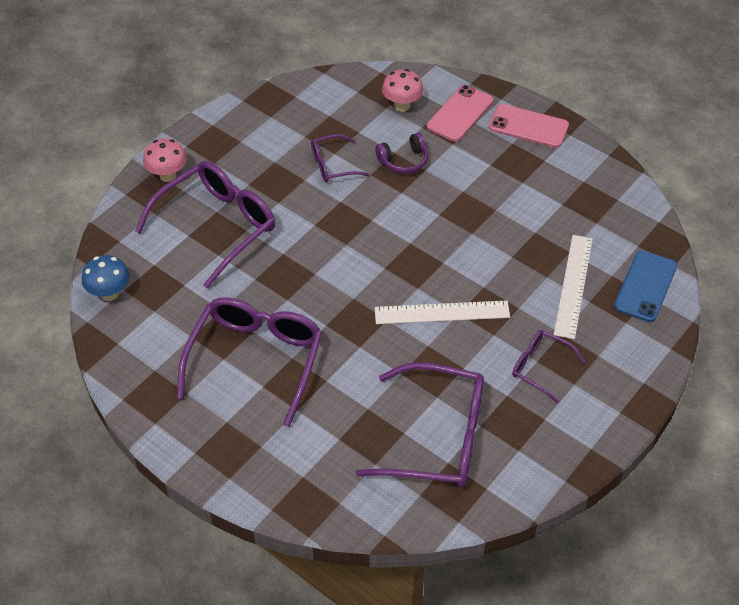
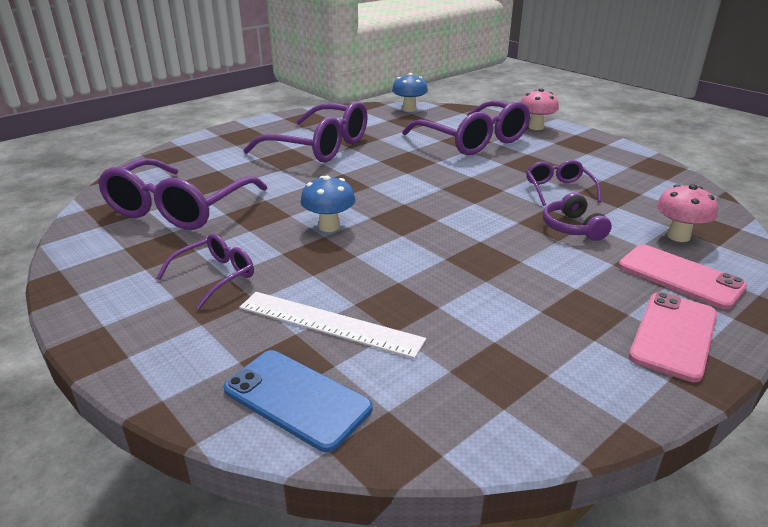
camera: 100 degrees right, 20 degrees down
(442, 312) = (329, 226): white ruler -> blue mushroom

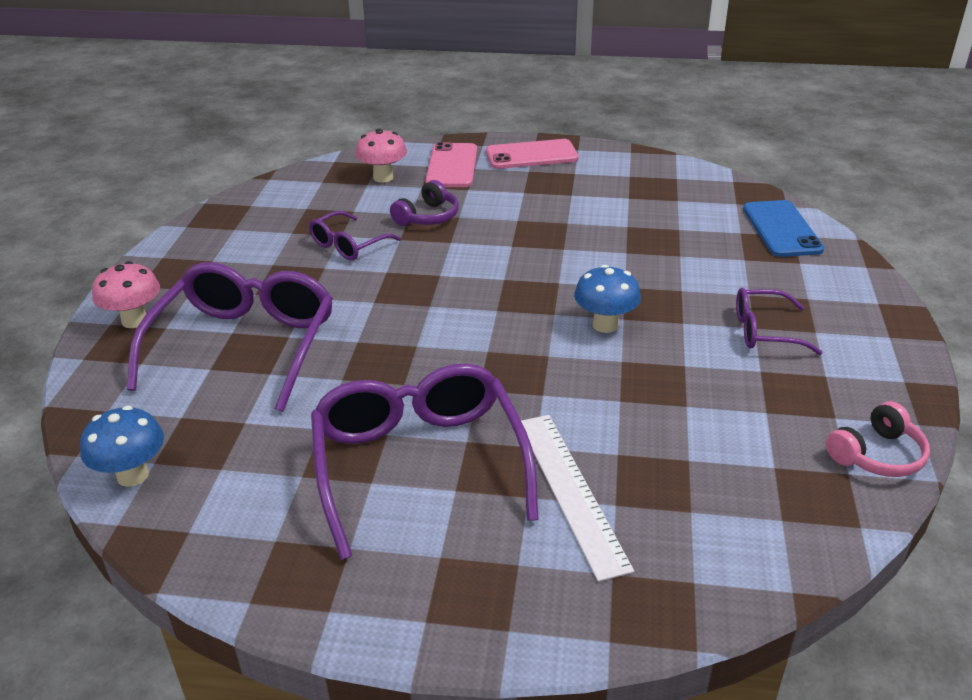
camera: 130 degrees left, 5 degrees up
(85, 240) = (877, 455): none -> pink headphones
(178, 209) = (734, 446): purple glasses -> none
(329, 323) = (714, 253): white ruler -> white ruler (571, 491)

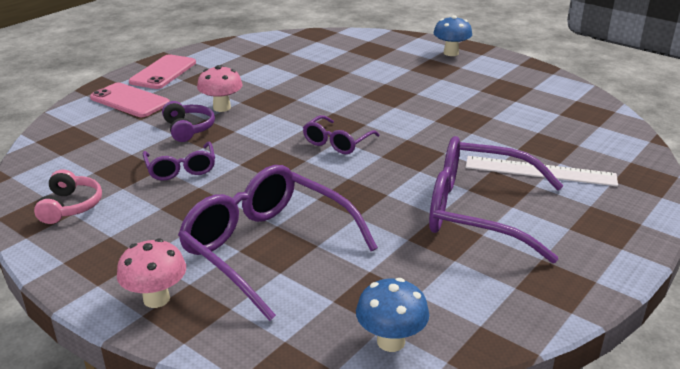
camera: 60 degrees left, 5 degrees down
(383, 178) = (101, 129): pink mushroom -> pink mushroom (222, 108)
(605, 325) = (395, 113): blue mushroom -> blue mushroom (451, 53)
(764, 331) = (447, 77): purple glasses -> purple glasses (337, 142)
(781, 229) = (358, 41): blue phone -> none
(877, 455) = (568, 89): pink headphones -> pink headphones (70, 206)

